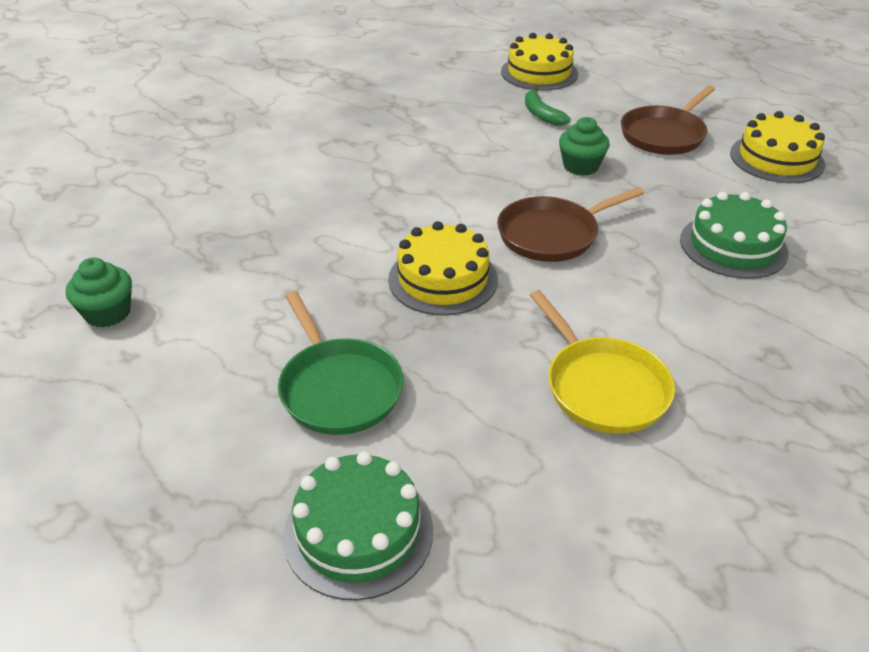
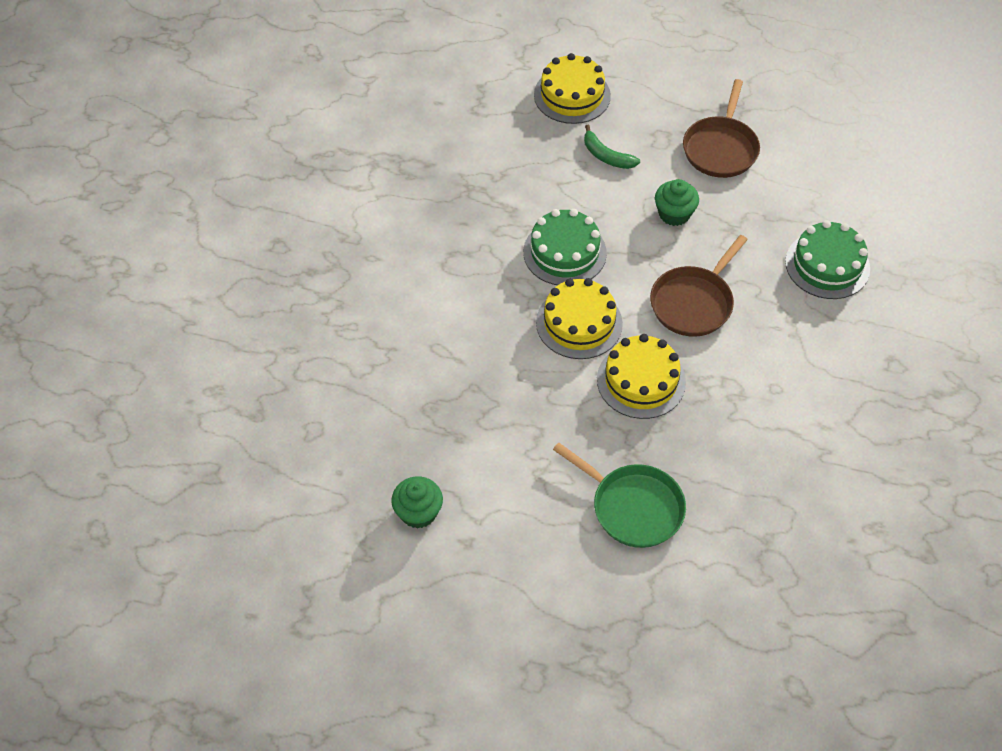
camera: 25 degrees left, 15 degrees up
(358, 532) = (716, 603): green cake -> green cake (564, 252)
(603, 387) = (801, 434): yellow pan -> none
(776, 159) = (819, 149): yellow cake -> yellow cake (579, 323)

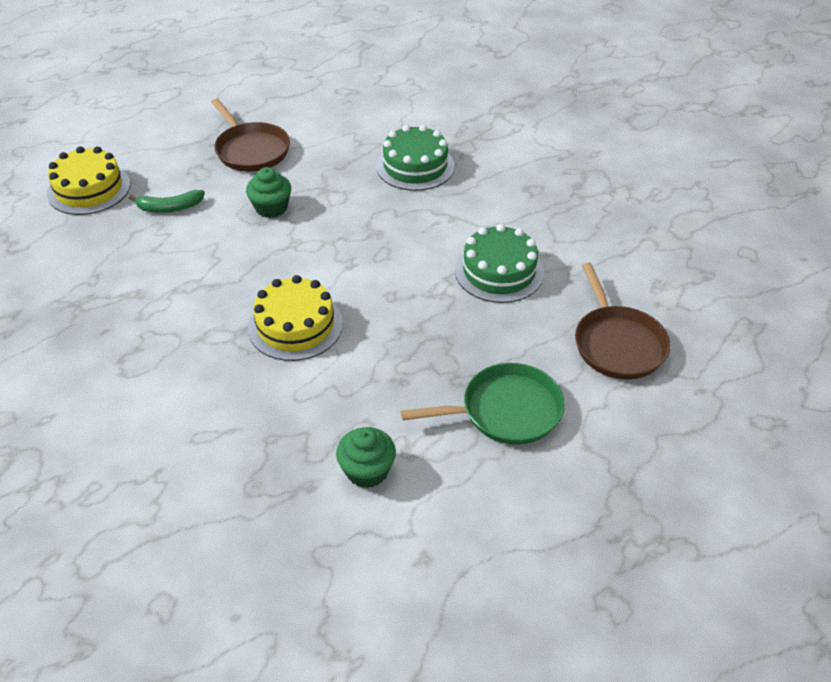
camera: 50 degrees left, 10 degrees down
(418, 512) = (351, 577): green cupcake -> green cupcake (367, 471)
(564, 252) = (220, 289): green cake -> green cake (499, 271)
(641, 380) = (393, 325): yellow cake -> none
(693, 303) = (361, 250): brown pan -> brown pan (617, 344)

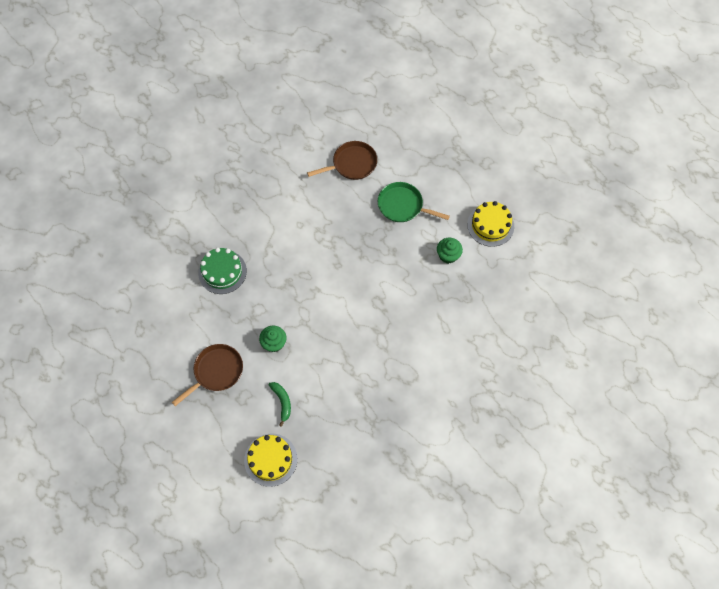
camera: 100 degrees left, 20 degrees up
(295, 325) = (367, 305): yellow cake -> yellow cake (490, 225)
(499, 271) = (310, 217): green cake -> none
(506, 411) = (402, 206): green pan -> green pan turned 45 degrees counterclockwise

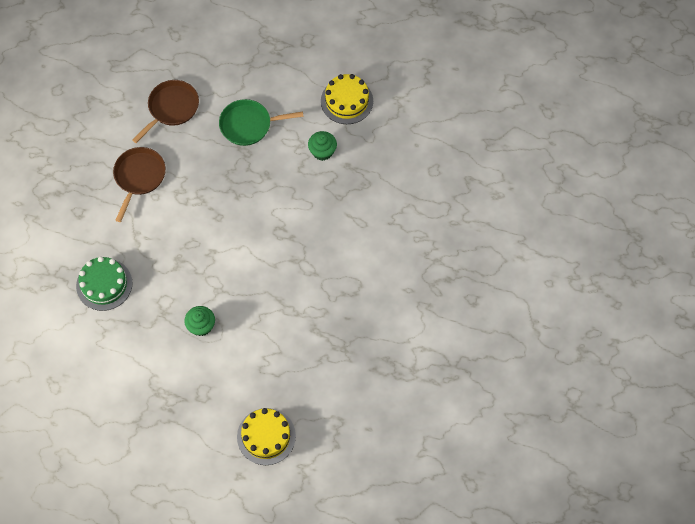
camera: 30 degrees left, 0 degrees up
(216, 371) = (160, 384): brown pan -> brown pan (139, 177)
(282, 402) = (244, 377): green banana -> none

